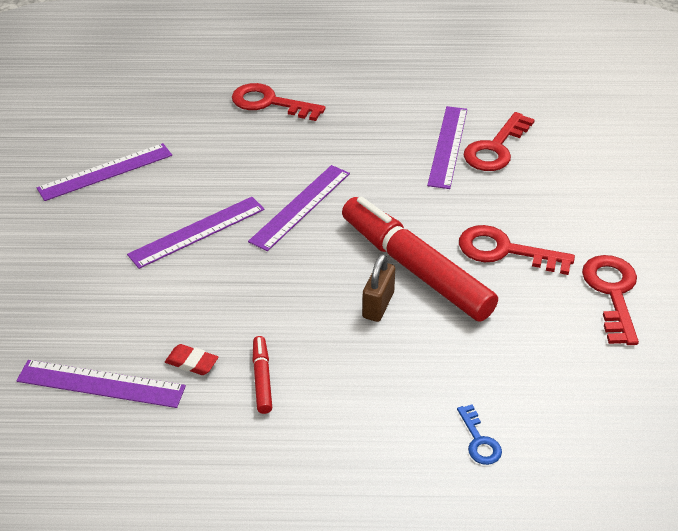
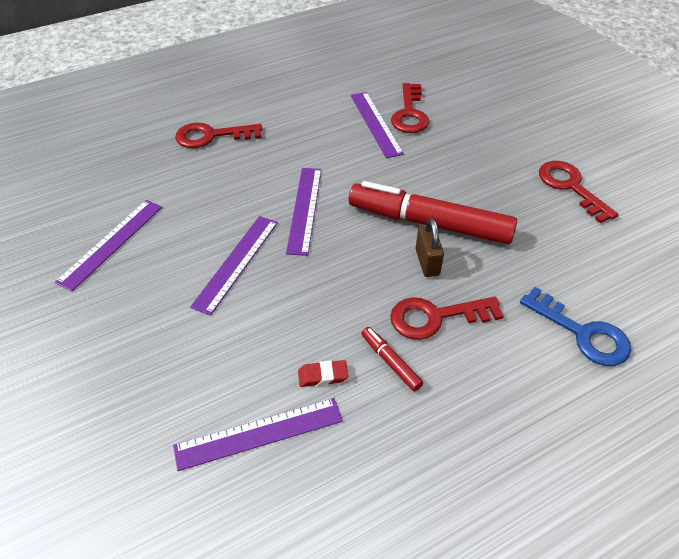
camera: 30 degrees left, 5 degrees up
(479, 441) = (582, 333): blue key -> blue key, size x1.88
(505, 251) = (479, 185): red key -> red key (435, 317)

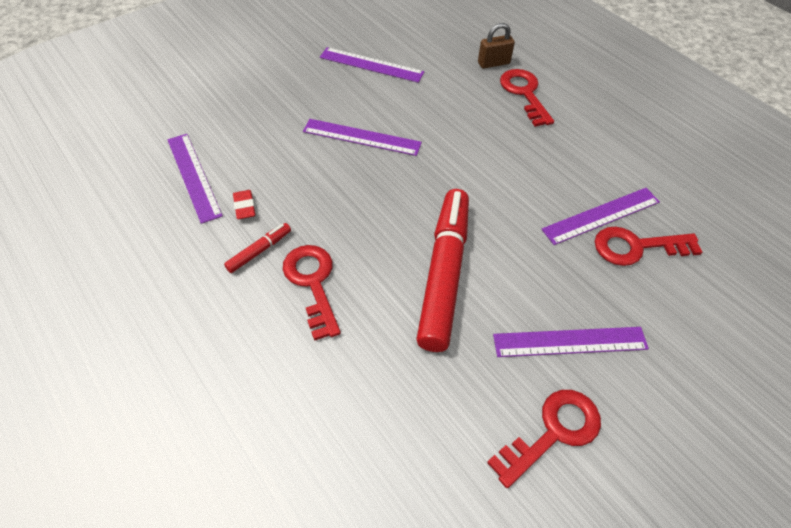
camera: 80 degrees right, 5 degrees up
(304, 209) = (439, 172): purple ruler -> purple ruler (570, 342)
(427, 262) = (385, 274): brown padlock -> brown padlock (493, 63)
(582, 333) = (301, 421): blue key -> none

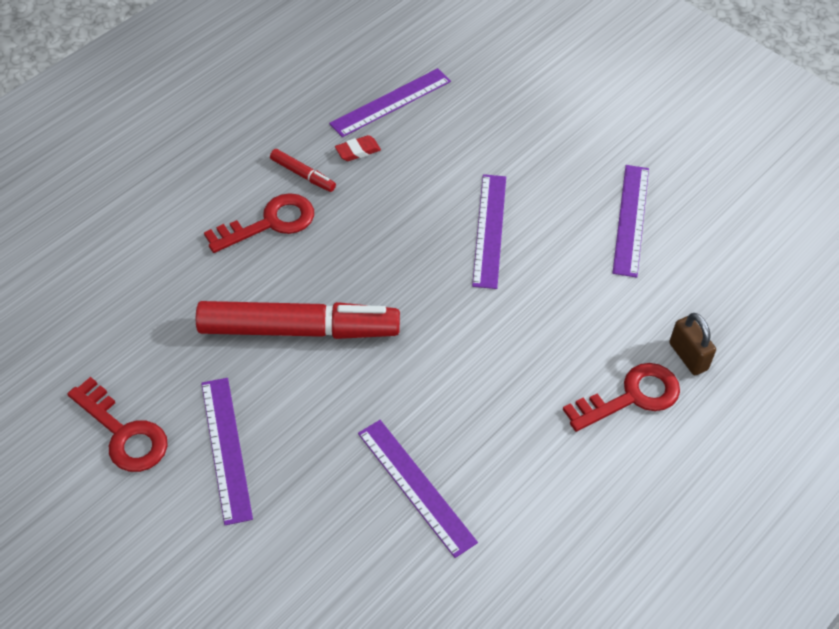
camera: 80 degrees right, 0 degrees up
(636, 247) = (371, 524): red key -> none

